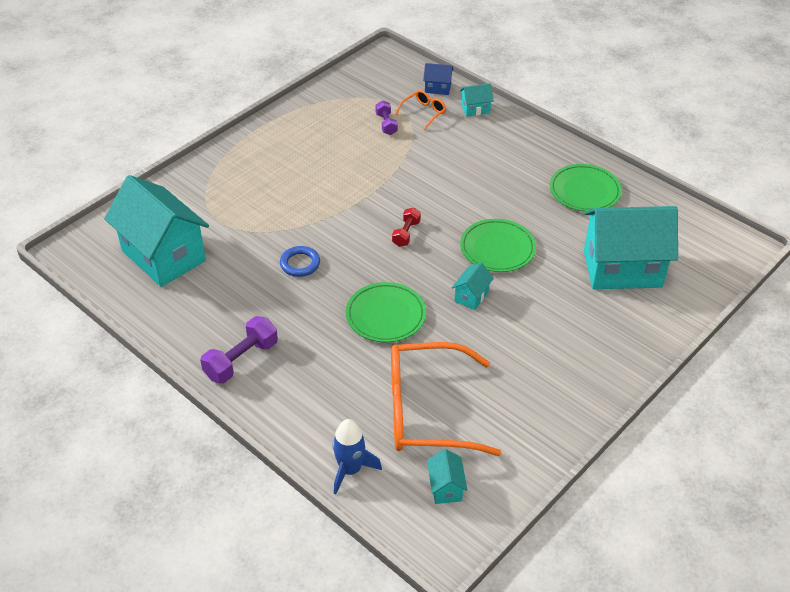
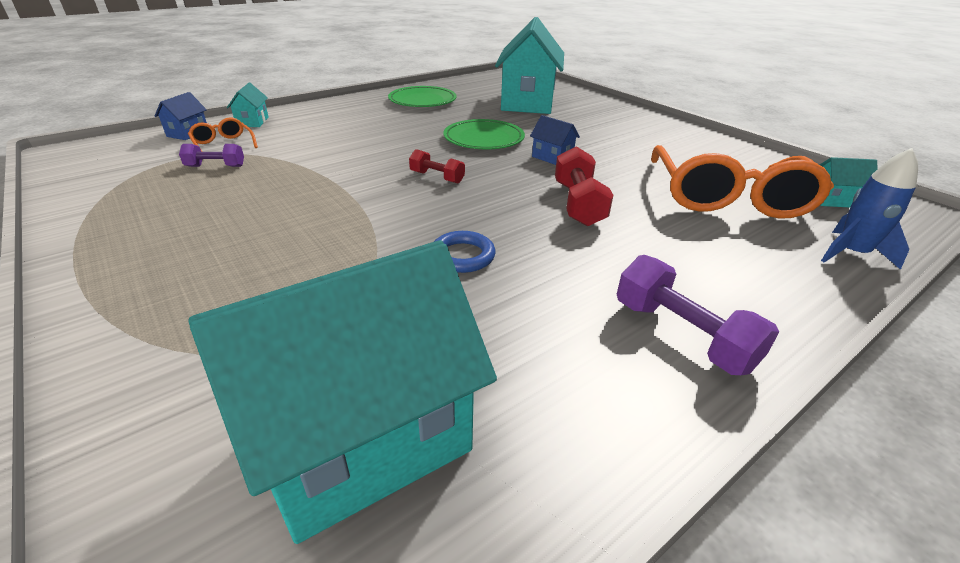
camera: 80 degrees left, 10 degrees down
(385, 315) = (578, 204): green plate -> red dumbbell
(471, 296) = (552, 157): turquoise house -> blue house

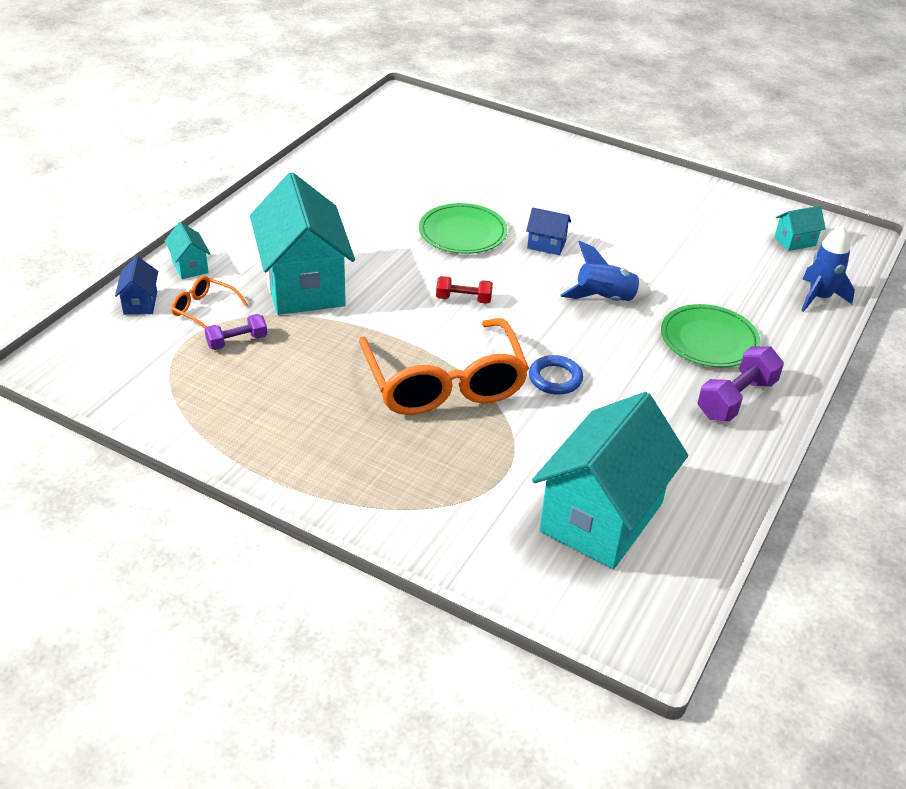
camera: 25 degrees left, 5 degrees up
(422, 100) = (343, 182): green plate -> green plate (709, 340)
(527, 102) = (461, 158): turquoise house -> turquoise house (303, 285)
(578, 204) = (605, 299): red dumbbell -> blue rocket
(682, 335) = (736, 399): purple dumbbell -> purple dumbbell turned 75 degrees counterclockwise
(728, 197) = (716, 259): orange glasses -> orange glasses (444, 382)

